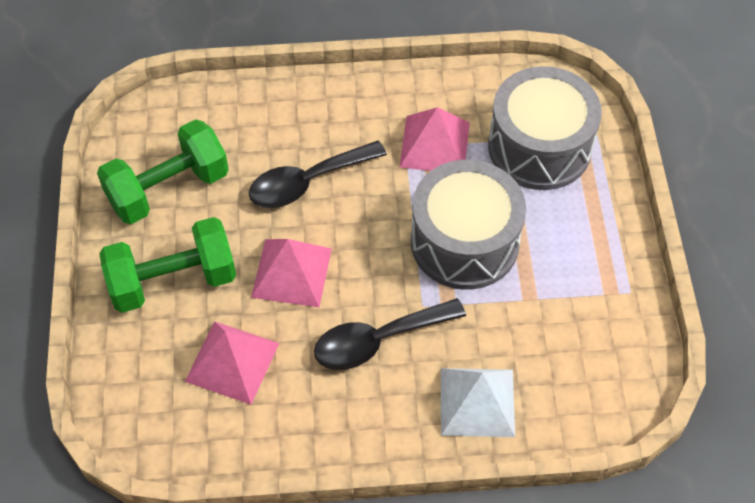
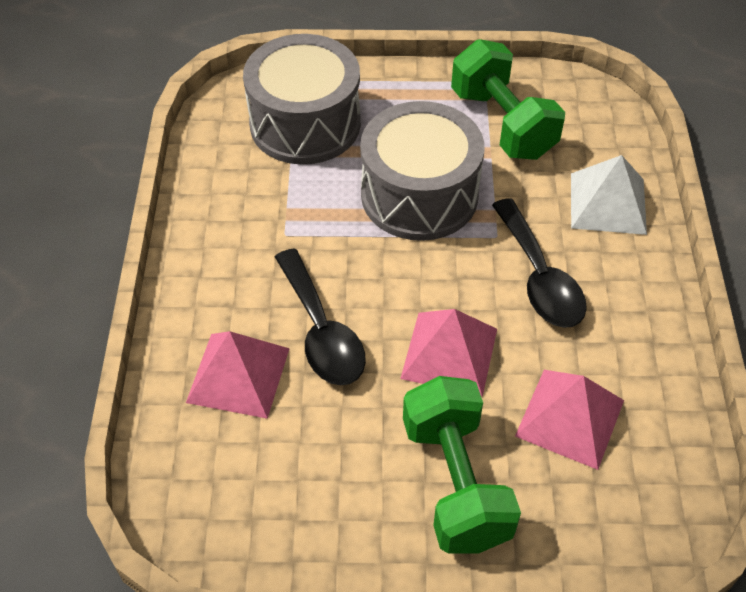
camera: 85 degrees left, 5 degrees down
(168, 189) = (310, 488): green dumbbell -> green dumbbell (502, 124)
(434, 144) = (286, 208): pink pyramid -> pink pyramid (238, 375)

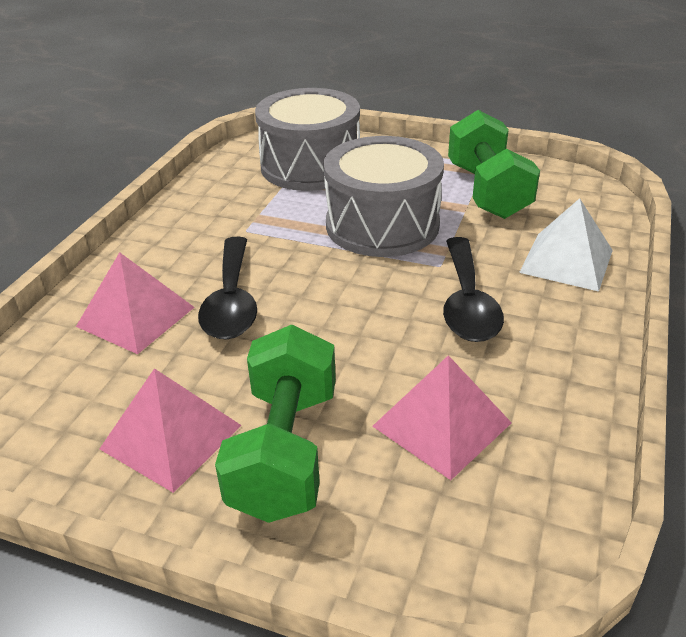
camera: 20 degrees right, 15 degrees down
(449, 353) = (343, 342): pink pyramid -> pink pyramid (171, 437)

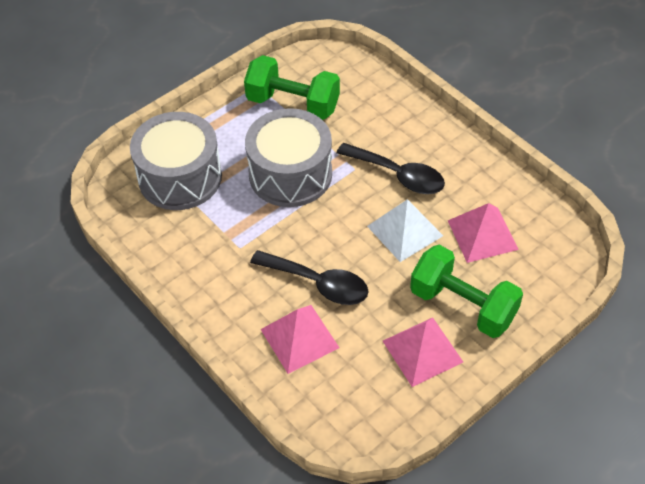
camera: 60 degrees left, 15 degrees up
(566, 261) = (392, 112): white pyramid -> white pyramid (405, 231)

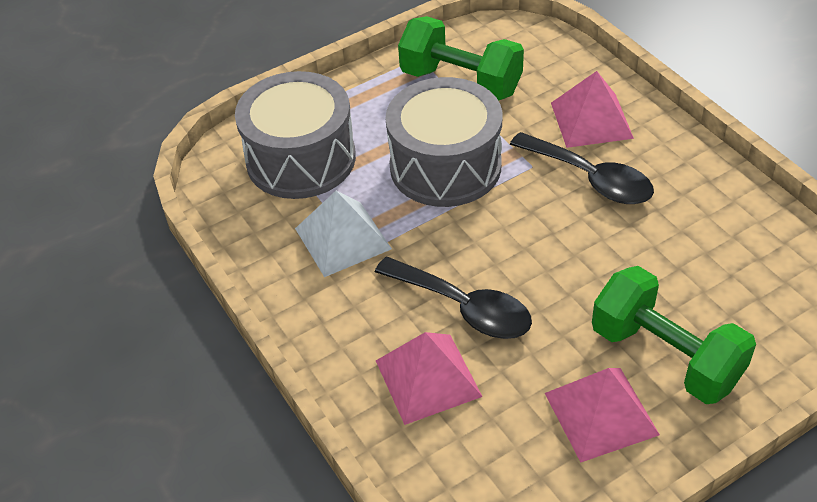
camera: 10 degrees right, 5 degrees down
(405, 231) = (592, 249): white pyramid -> white pyramid (343, 238)
(482, 234) = (702, 263): pink pyramid -> pink pyramid (591, 120)

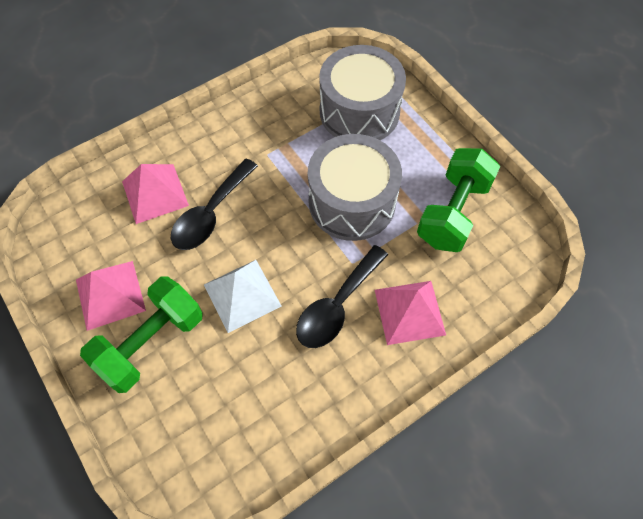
camera: 85 degrees right, 15 degrees up
(343, 238) = (280, 141): white pyramid -> white pyramid (242, 295)

